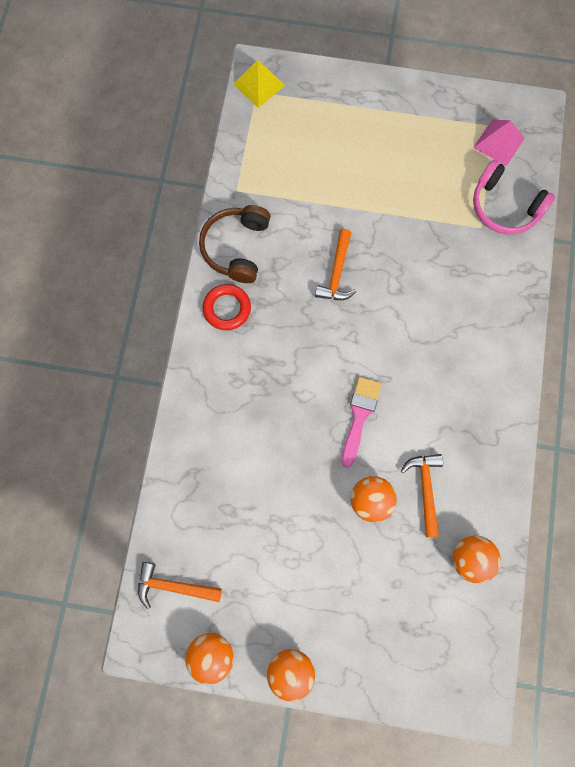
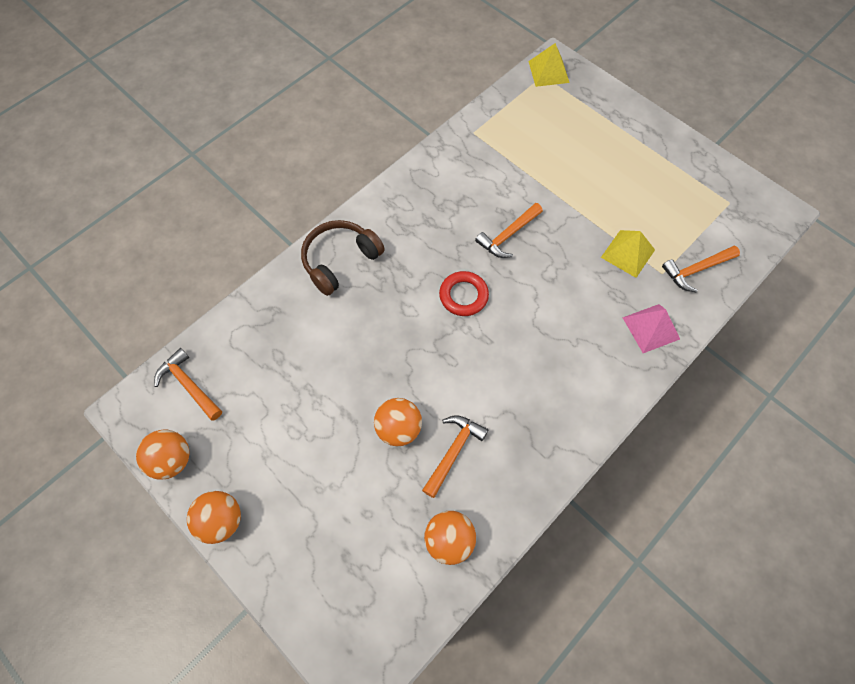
camera: 35 degrees right, 10 degrees down
(227, 308) = (398, 209): red ring -> red ring (463, 296)
(236, 247) = (441, 171): brown headphones -> brown headphones (340, 260)
(359, 416) = (442, 355): pink brush -> none
(443, 226) = (628, 253): none -> yellow pyramid
(499, 142) = (727, 218): pink pyramid -> pink pyramid (651, 328)
(504, 207) = (696, 270): pink headphones -> orange hammer

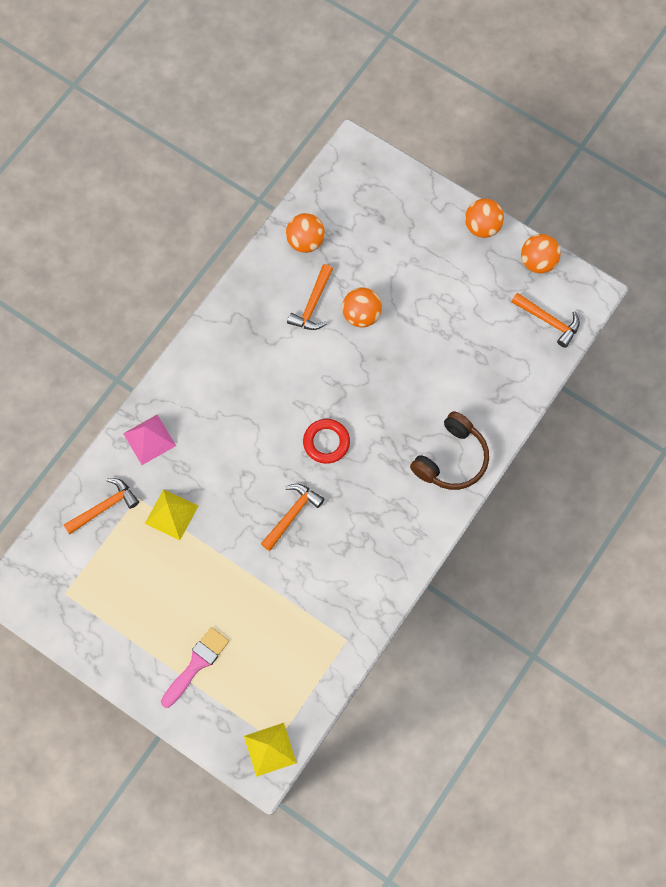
camera: 170 degrees right, 5 degrees up
(607, 134) = (196, 664): none -> pink brush

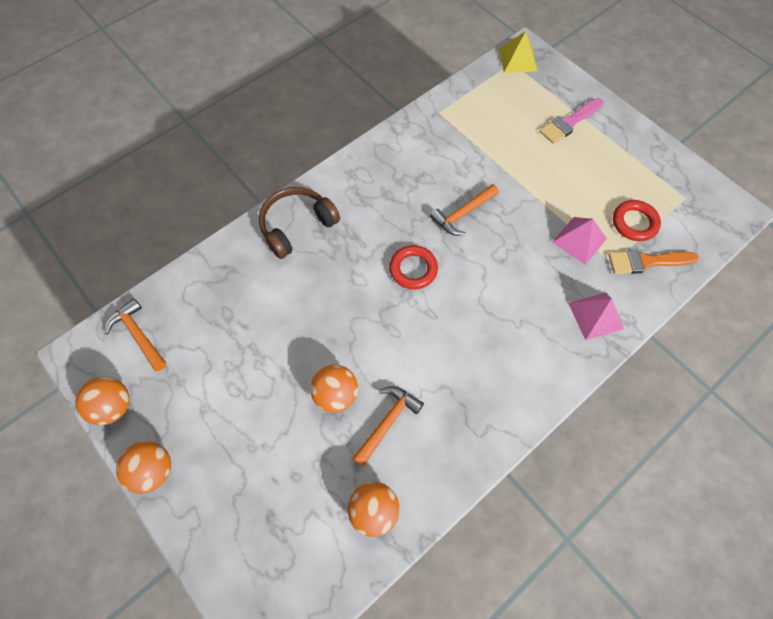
camera: 165 degrees left, 5 degrees down
(104, 507) = (646, 262): orange hammer -> orange brush
(117, 549) = (634, 223): none -> red ring
(171, 514) = (579, 240): yellow pyramid -> pink pyramid

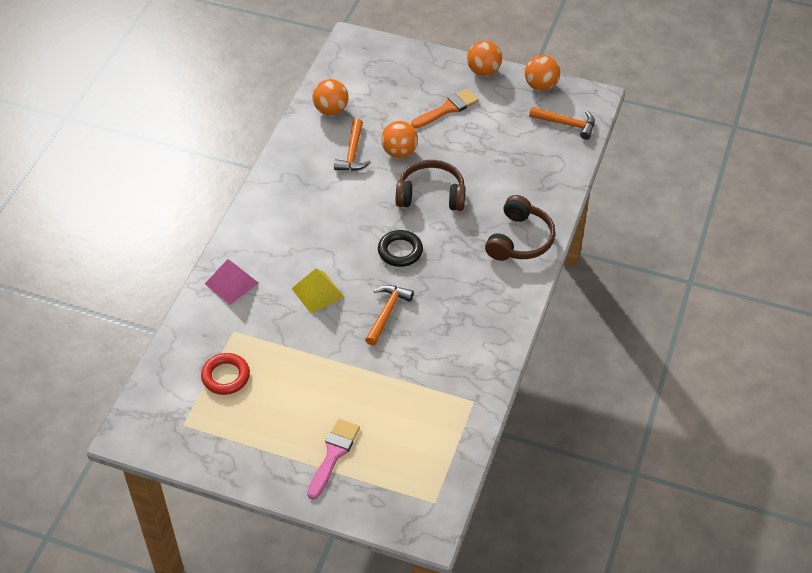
camera: 150 degrees right, 15 degrees down
(341, 318) = (431, 195): none -> brown headphones
(413, 269) = (400, 251): red ring -> black ring
(517, 59) = (430, 510): yellow pyramid -> yellow pyramid (318, 292)
(579, 240) = (270, 337): pink pyramid -> none
(646, 262) = (203, 345): orange brush -> orange brush (447, 109)

